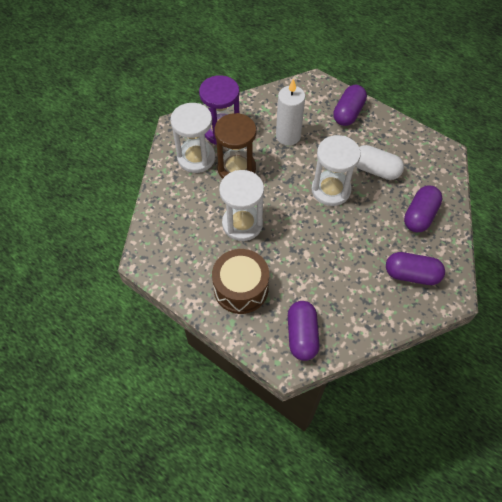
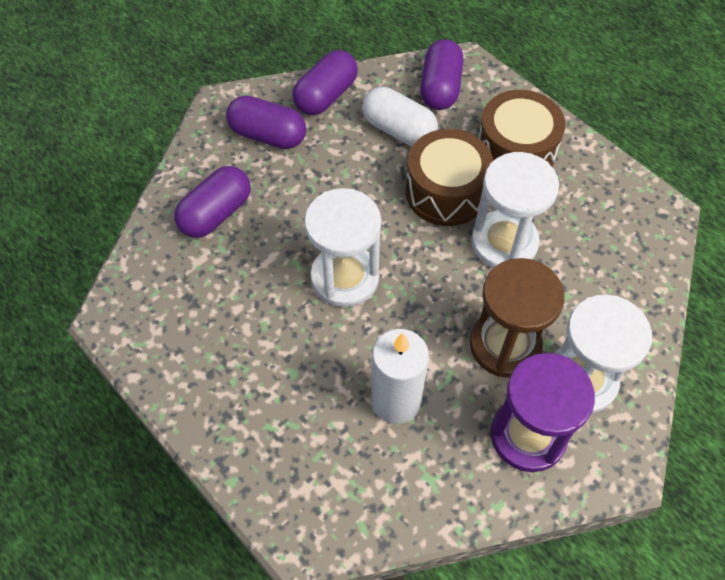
camera: 170 degrees left, 0 degrees up
(283, 251) = (446, 192): none -> brown drum
(348, 113) = (259, 437): purple capsule -> purple capsule (326, 96)
(375, 170) = (254, 303): white capsule -> white capsule (398, 130)

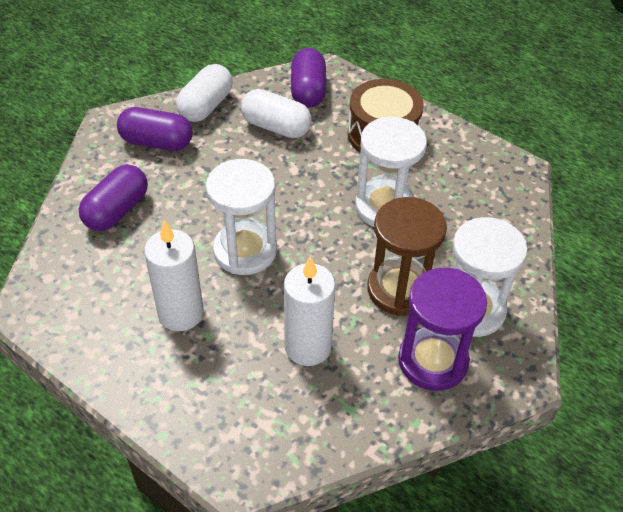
camera: 10 degrees left, 10 degrees down
(268, 344) = (181, 313): none -> white candle
(326, 96) = (206, 106): purple capsule -> white capsule
(446, 192) = (326, 172): brown drum -> none

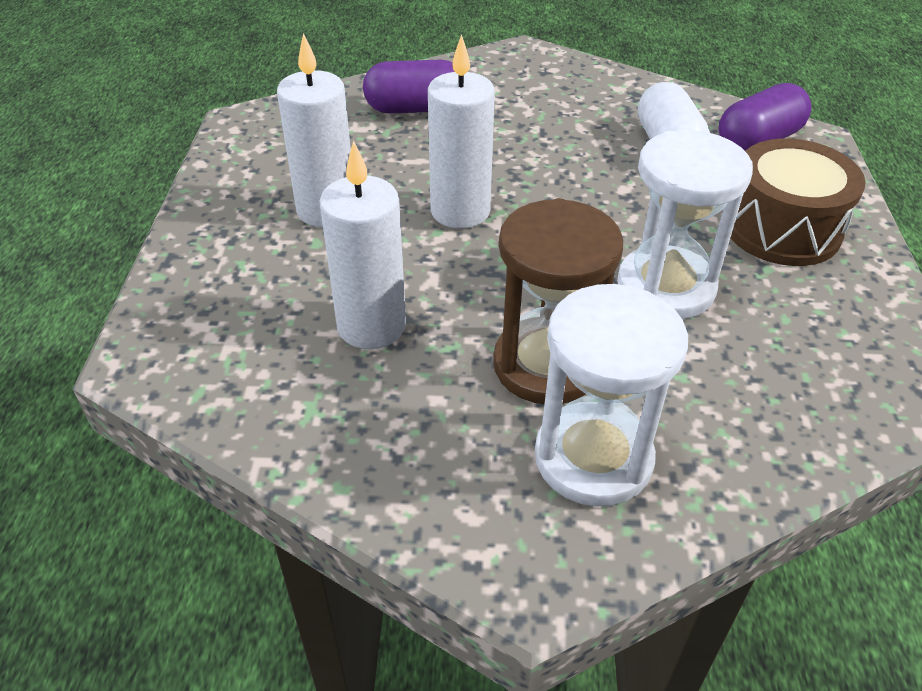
camera: 55 degrees right, 5 degrees down
(157, 142) = (534, 87): purple capsule -> none
(206, 106) = (627, 90): white capsule -> none
(245, 251) = (460, 211): white hourglass -> white candle
(433, 361) = (460, 456): purple hourglass -> none

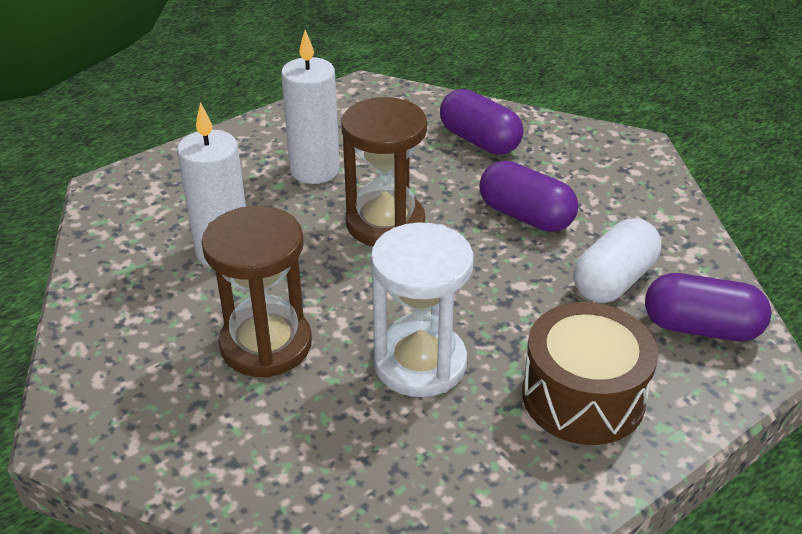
camera: 50 degrees right, 5 degrees down
(460, 211) = (385, 223): white candle -> brown hourglass
(543, 141) = (525, 216): none -> purple capsule
(593, 458) = (197, 410): white hourglass -> none

